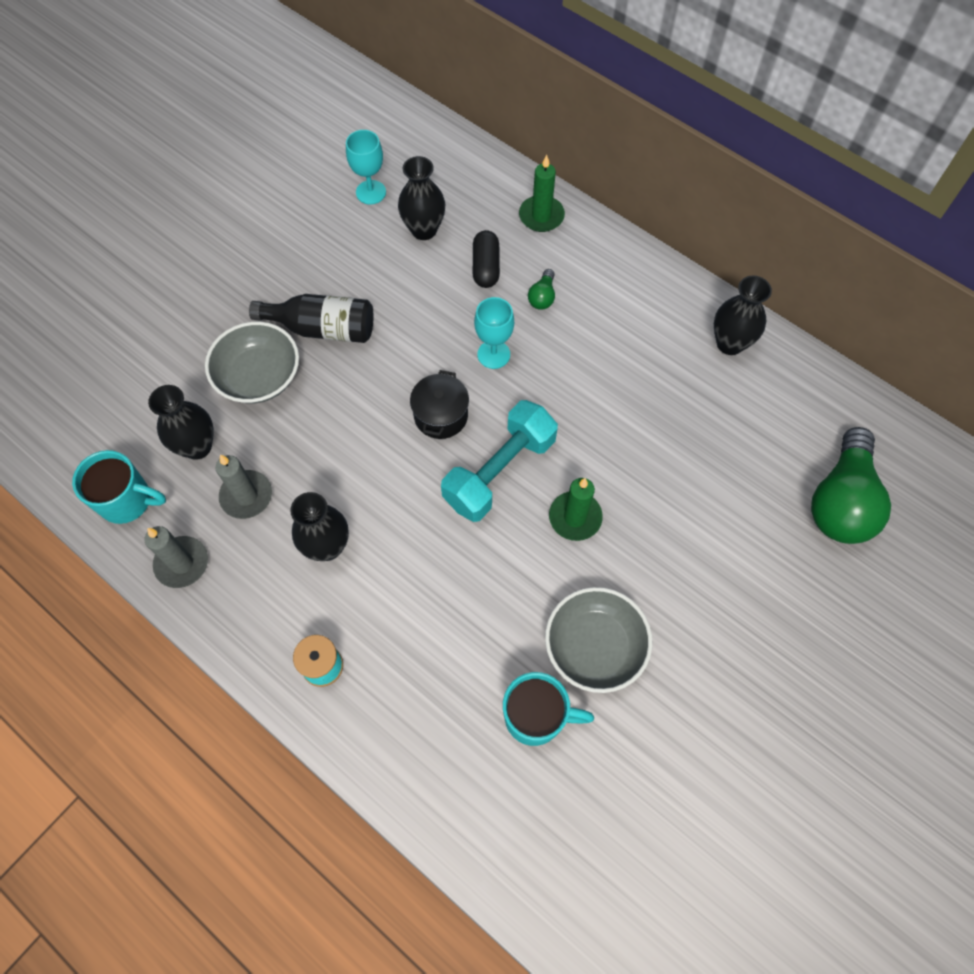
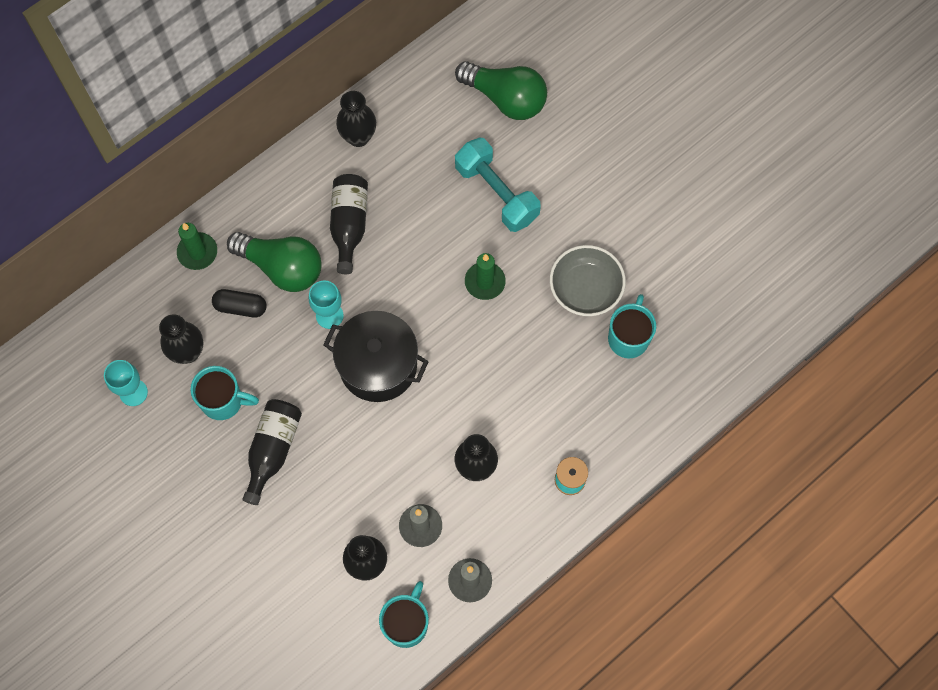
camera: 80 degrees left, 5 degrees up
(259, 376) = (309, 508): grey bowl -> none
(373, 272) = (223, 401): none -> turquoise mug
(441, 416) = (378, 365): black pot -> black pot, size x1.75
(499, 471) = (436, 329): turquoise dumbbell -> turquoise dumbbell (496, 193)
(542, 297) = (282, 267): green light bulb -> green light bulb, size x2.38
(613, 354) = (349, 225): none -> black bottle

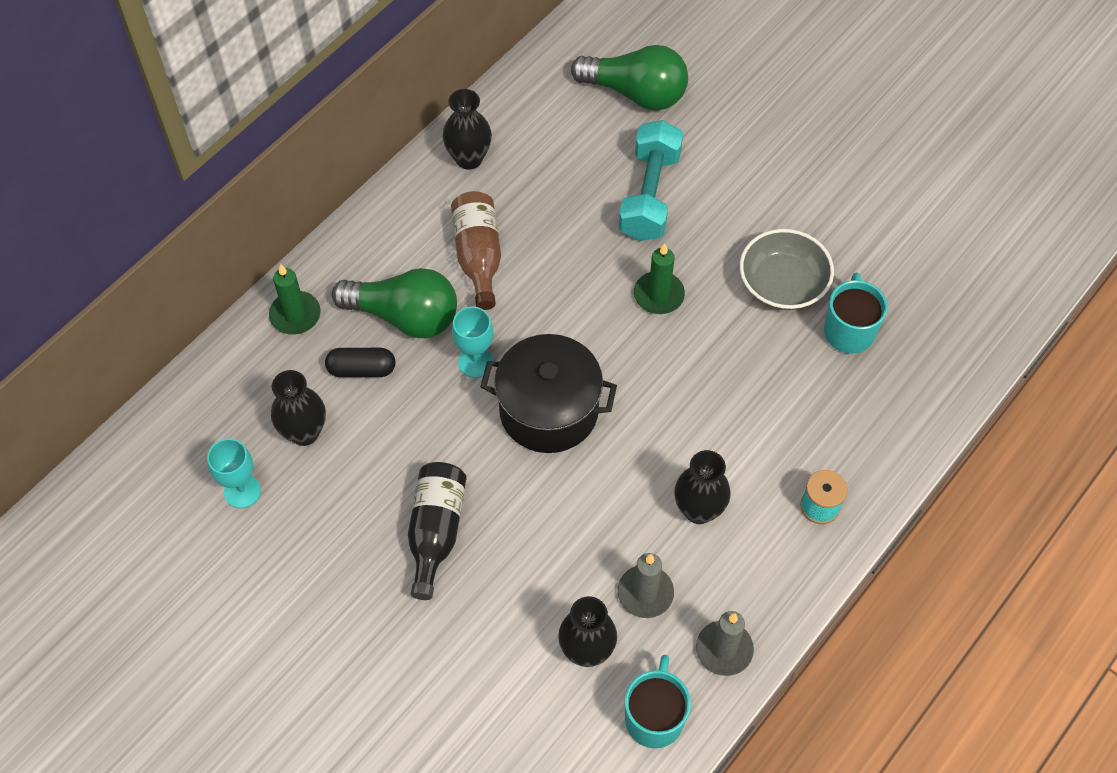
camera: 10 degrees left, 10 degrees down
(223, 401) = (360, 483): turquoise mug -> none
(349, 225) = (478, 256): black bottle -> brown bottle
(496, 193) = (649, 195): turquoise dumbbell -> turquoise dumbbell turned 60 degrees clockwise

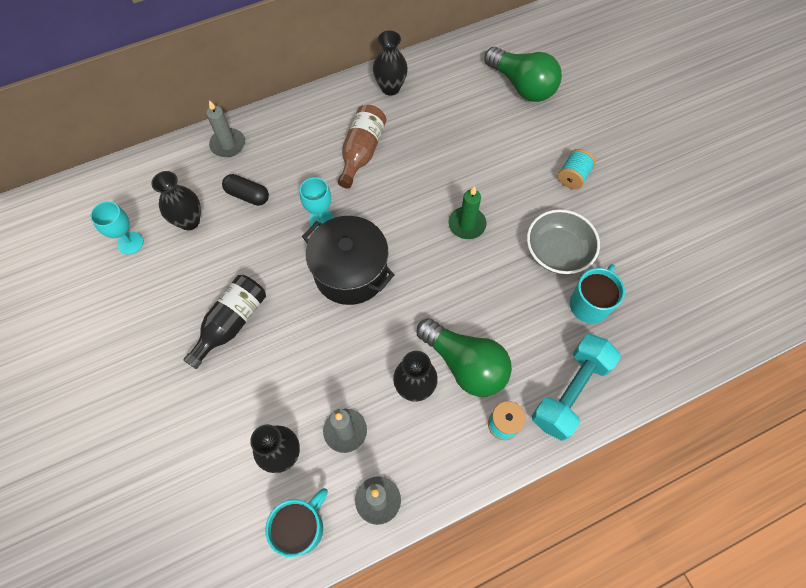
camera: 25 degrees right, 5 degrees up
(295, 315) = (228, 144): green candle -> grey candle
(404, 316) = (293, 172): green light bulb -> green light bulb (465, 364)
(649, 195) = (496, 155): turquoise dumbbell -> turquoise dumbbell (570, 392)
(755, 186) = (573, 177): none -> turquoise spool

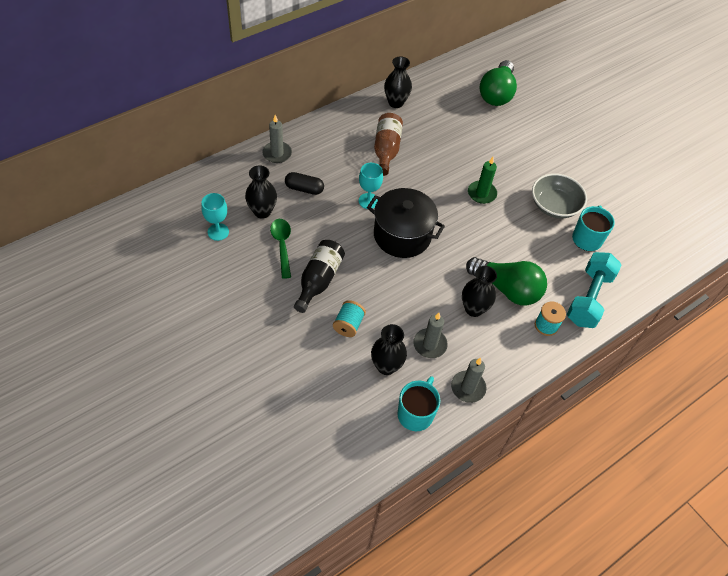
camera: 15 degrees left, 10 degrees down
(200, 270) = (282, 245): none -> green spoon
(522, 85) = (496, 93): green light bulb -> green light bulb turned 75 degrees clockwise
(573, 177) = (552, 153): turquoise spool -> turquoise spool (348, 325)

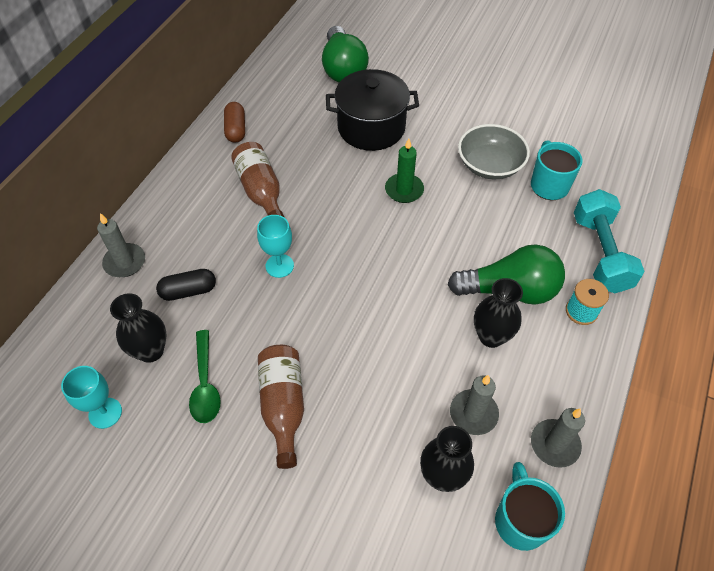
camera: 25 degrees left, 0 degrees up
(282, 245) = (205, 384): green spoon -> green spoon turned 150 degrees counterclockwise
(319, 280) = (283, 406): black bottle -> brown bottle
(348, 325) = (359, 446): turquoise spool -> none
(395, 103) = (236, 129): black vase -> brown capsule
(402, 235) = (348, 288): black pot -> black pot (371, 128)

